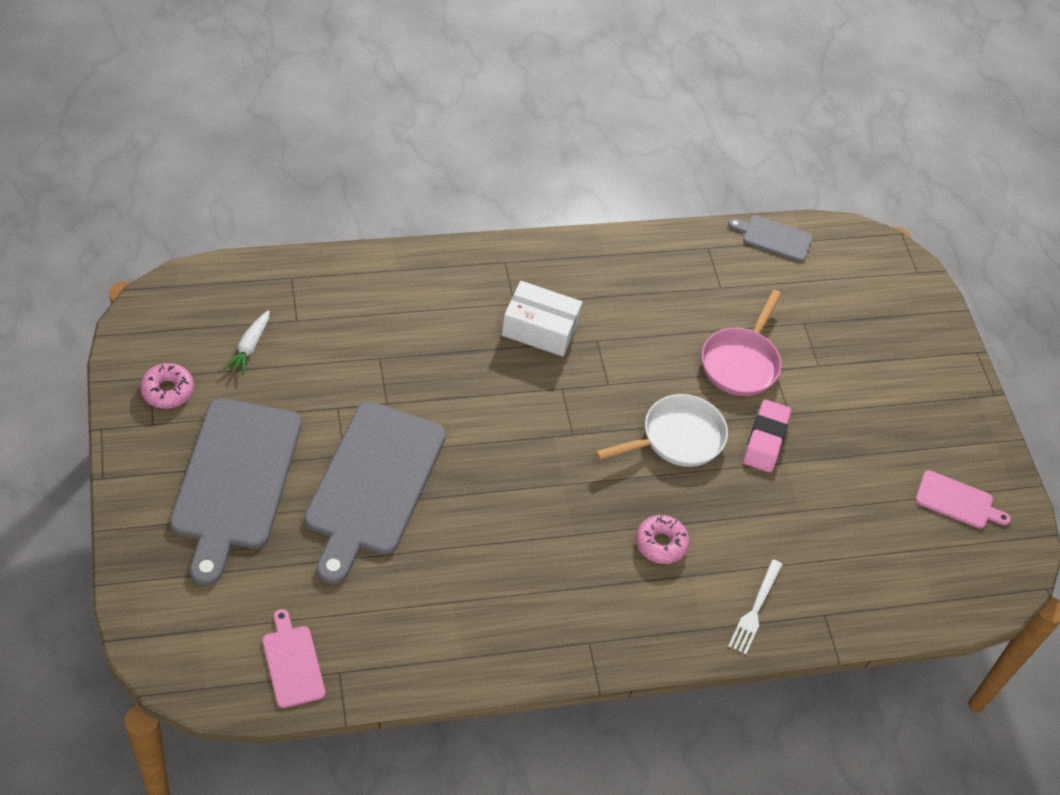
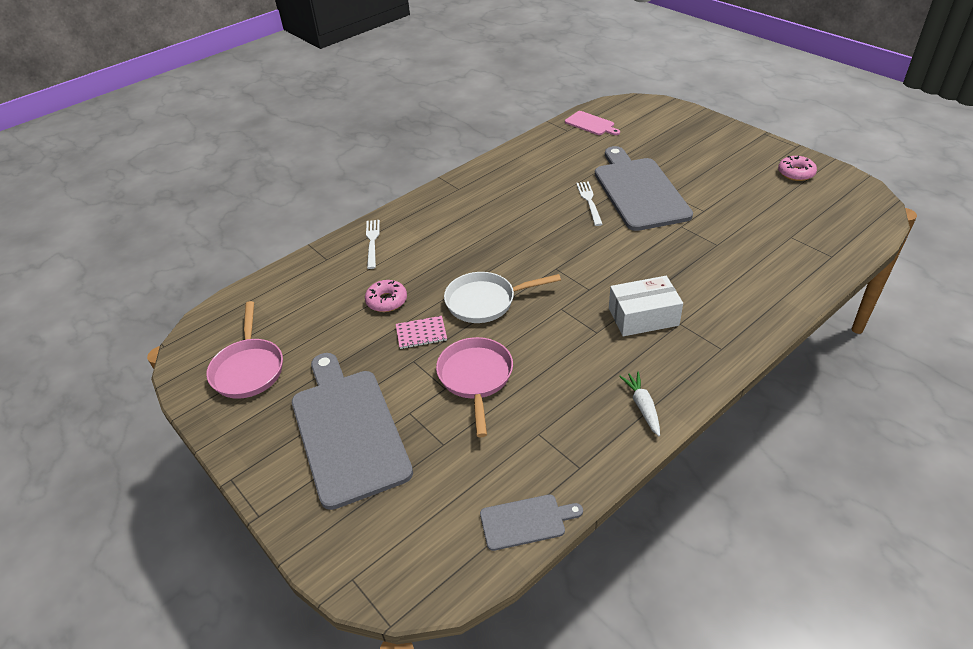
camera: 160 degrees right, 10 degrees down
(235, 480) = (706, 160): grey cutting board -> grey cutting board (347, 430)
(249, 347) = (791, 210): white carrot -> white carrot (642, 407)
(447, 506) = (589, 201): none -> white fork
(661, 543) = (452, 243): pink donut -> pink donut (387, 301)
(677, 438) = (485, 301): white pan -> white pan turned 45 degrees clockwise
(765, 439) = (421, 333): pink eraser -> pink notebook
(957, 501) = (248, 369): pink cutting board -> pink pan

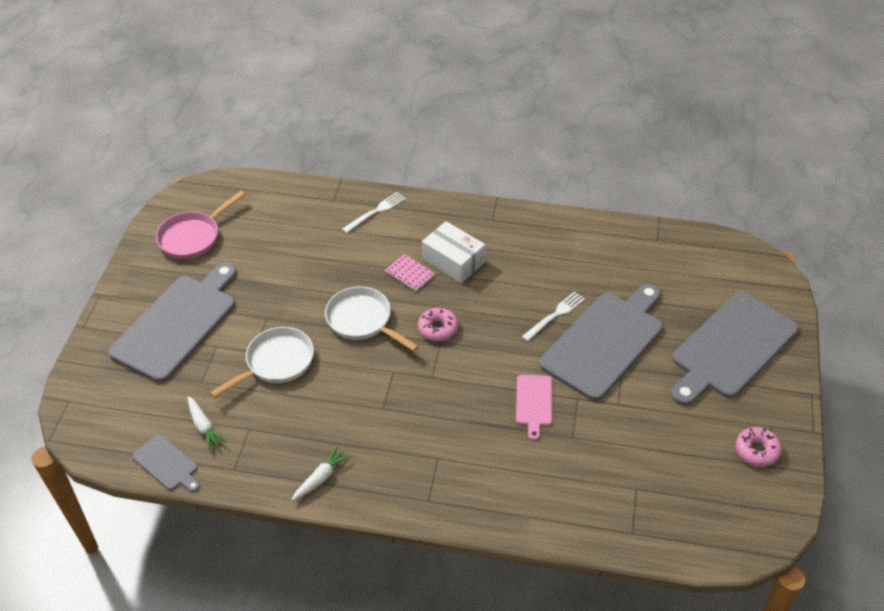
camera: 50 degrees right, 5 degrees up
(387, 301) = (316, 263): pink donut -> pink donut (438, 328)
(421, 333) = (297, 304): pink notebook -> pink notebook (410, 274)
(476, 378) = (276, 363): pink pan -> white pan
(504, 468) = (204, 427): none -> white carrot
(591, 124) = (686, 251): pink cutting board -> pink cutting board (534, 403)
(643, 317) = (426, 430): white box -> white box (453, 261)
(697, 144) = (731, 348): none -> grey cutting board

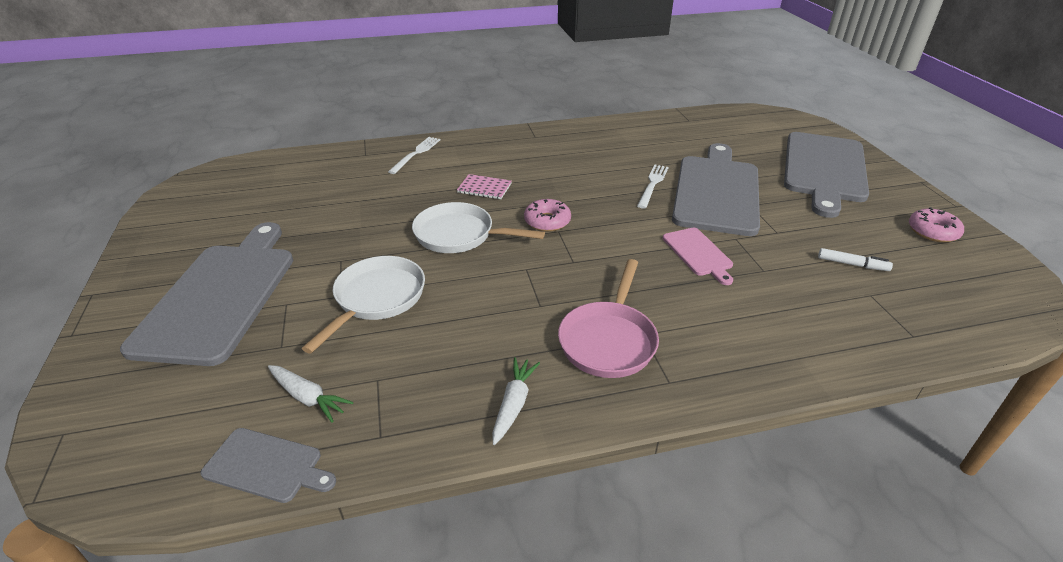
camera: 25 degrees left, 10 degrees down
(193, 237) = (210, 214): pink pan -> pink pan (608, 340)
(453, 261) = (521, 170): white box -> none
(650, 457) = (852, 264): none -> white marker

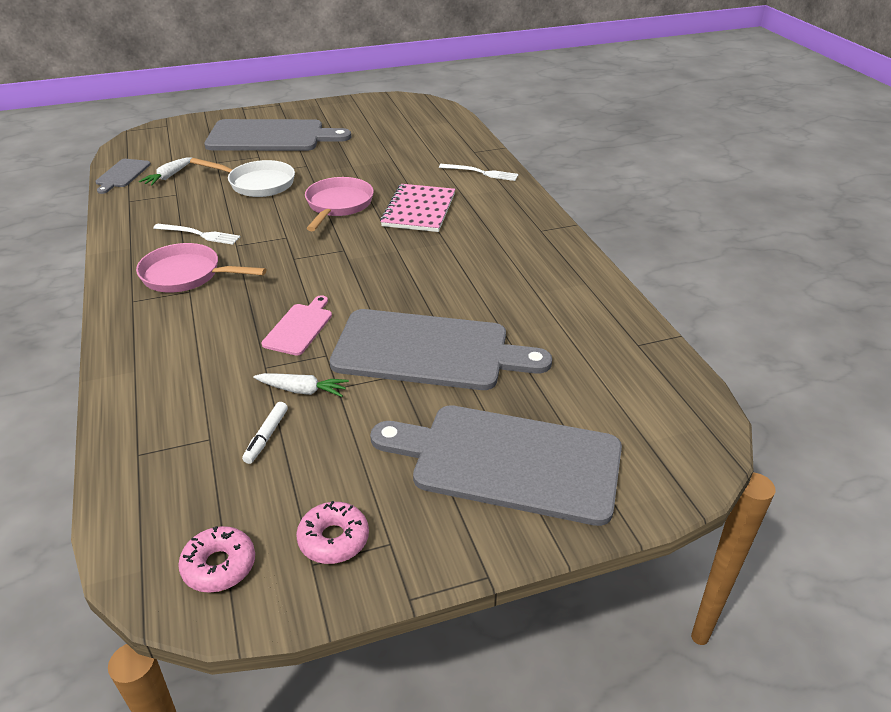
camera: 85 degrees right, 0 degrees up
(459, 235) = (338, 205): white pan -> pink pan
(484, 188) = (419, 210): pink notebook -> pink notebook, size x1.78
(513, 404) = (136, 240): white carrot -> white carrot (302, 390)
(547, 221) = (360, 244): pink donut -> pink donut (219, 566)
(652, 184) = (439, 305): white fork -> white fork (199, 234)
(698, 253) = (299, 327): pink cutting board -> pink cutting board turned 135 degrees clockwise

